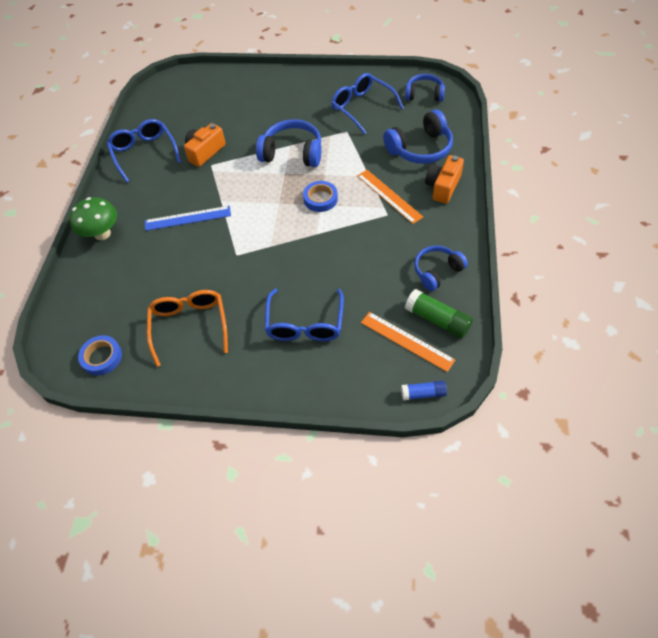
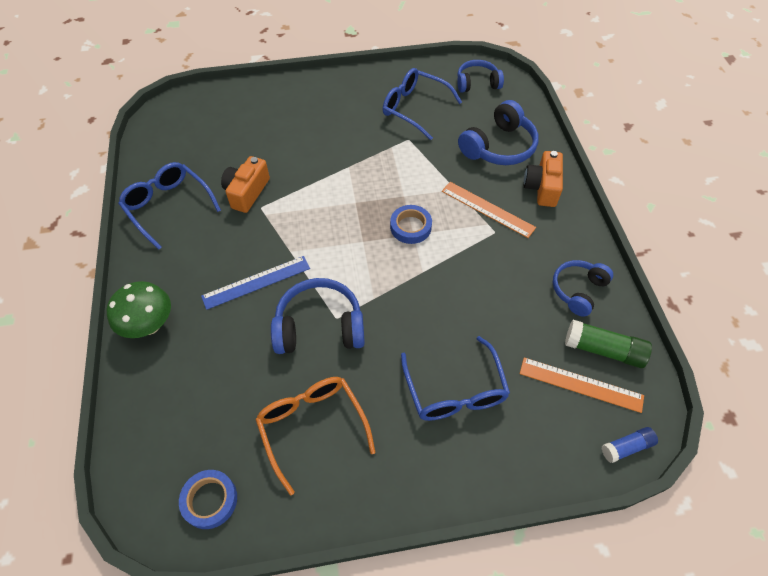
camera: 20 degrees left, 0 degrees up
(292, 153) = (355, 176): blue headphones -> blue headphones (319, 327)

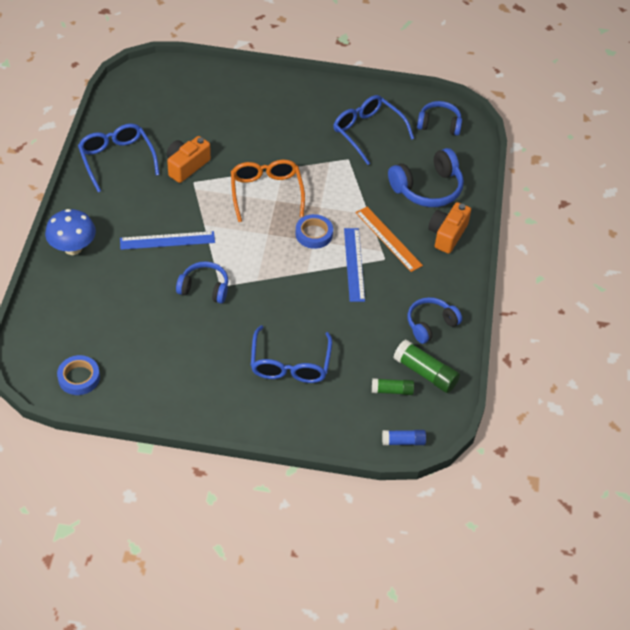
camera: 15 degrees right, 5 degrees down
(149, 325) = (73, 248): green mushroom -> blue mushroom
(312, 427) = (170, 355): orange glasses -> orange glasses (266, 192)
(319, 327) = (204, 288): blue headphones -> blue headphones, size x0.66
(467, 247) = (354, 264): none -> blue ruler
(580, 384) = (392, 390): orange ruler -> green glue stick

